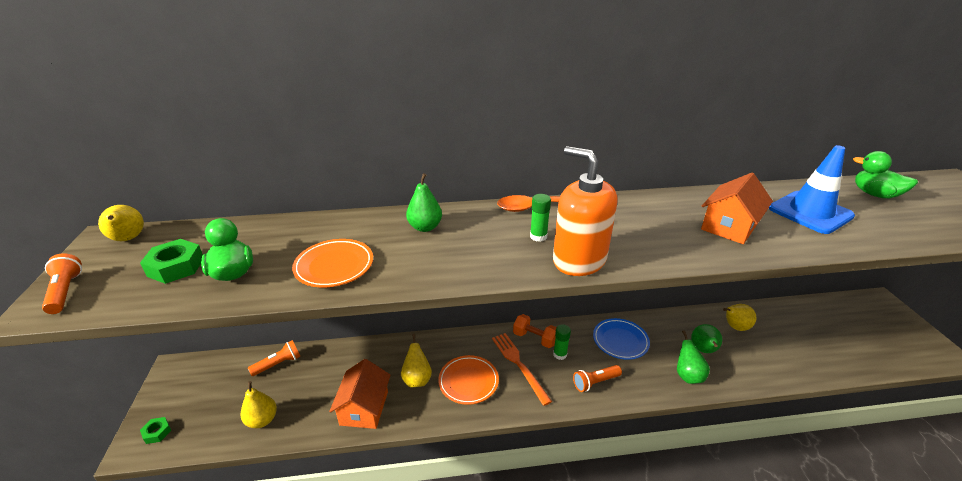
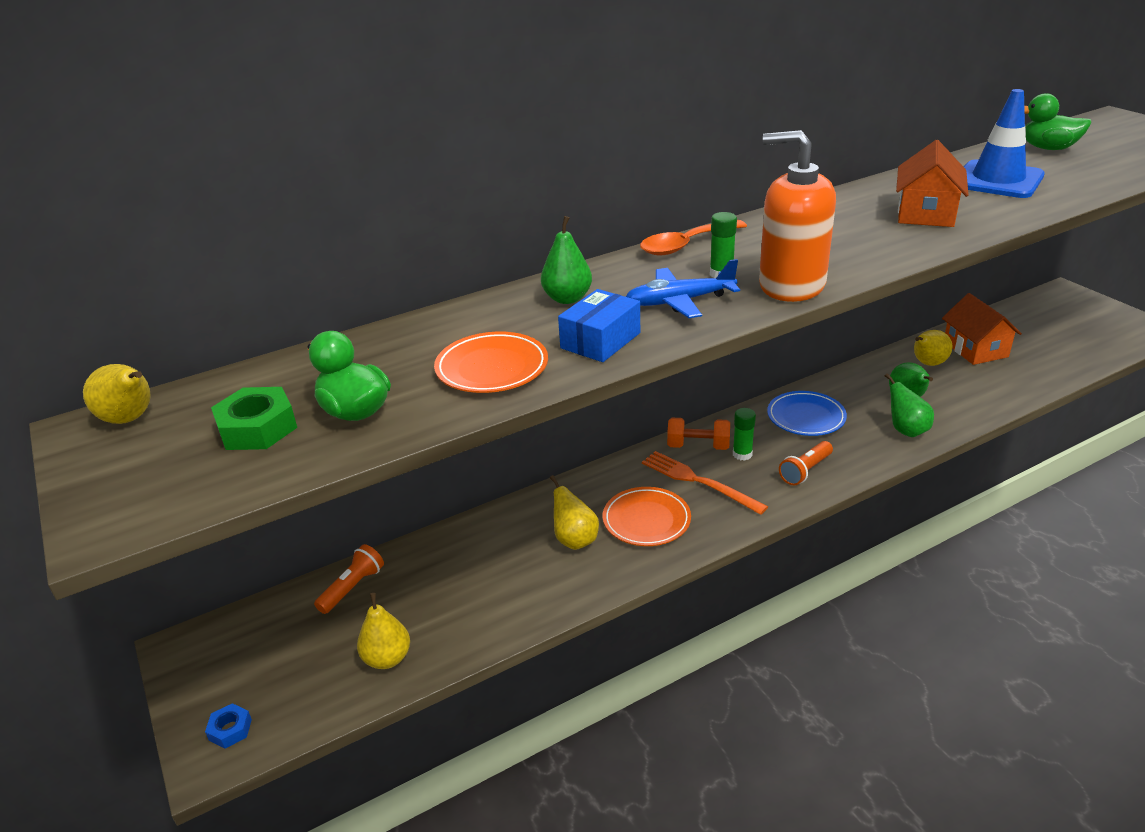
camera: 20 degrees left, 0 degrees up
(65, 292) = (116, 500): orange flashlight -> none
(157, 432) = (230, 730): green nut -> blue nut
(364, 408) = (527, 595): orange house -> orange house (975, 349)
(415, 266) = (600, 340): none -> blue box
(492, 251) = (679, 301): none -> blue plane

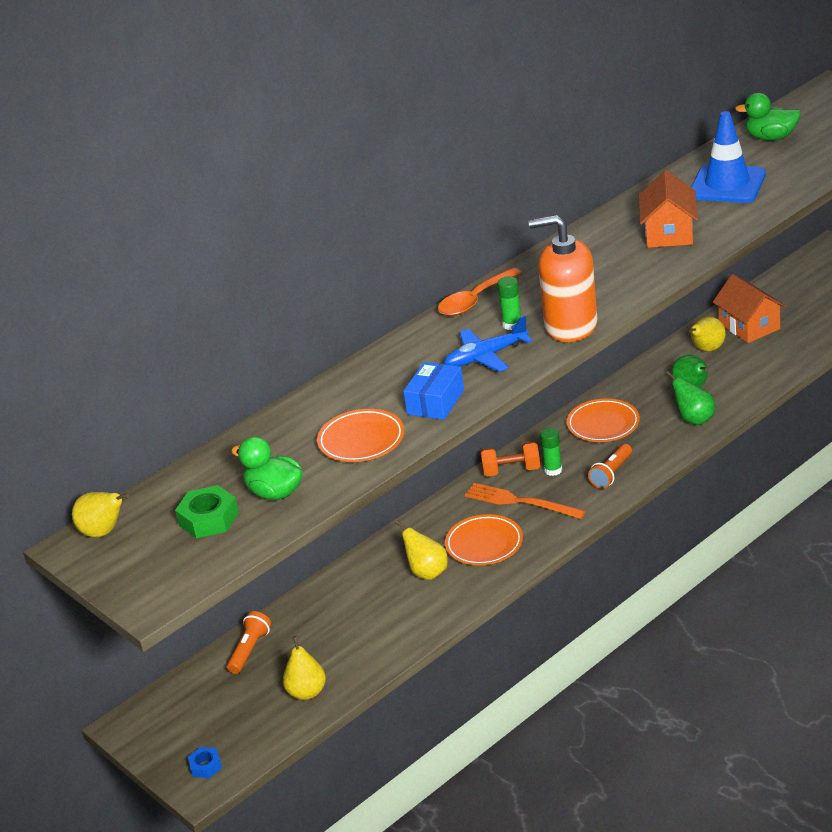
camera: 10 degrees left, 0 degrees up
(567, 298) = (394, 370): green pear -> none
(806, 417) = (603, 424): blue plate -> orange plate

